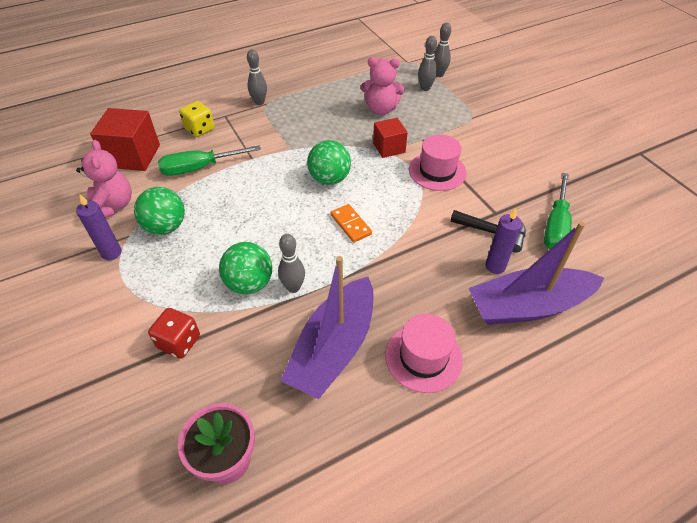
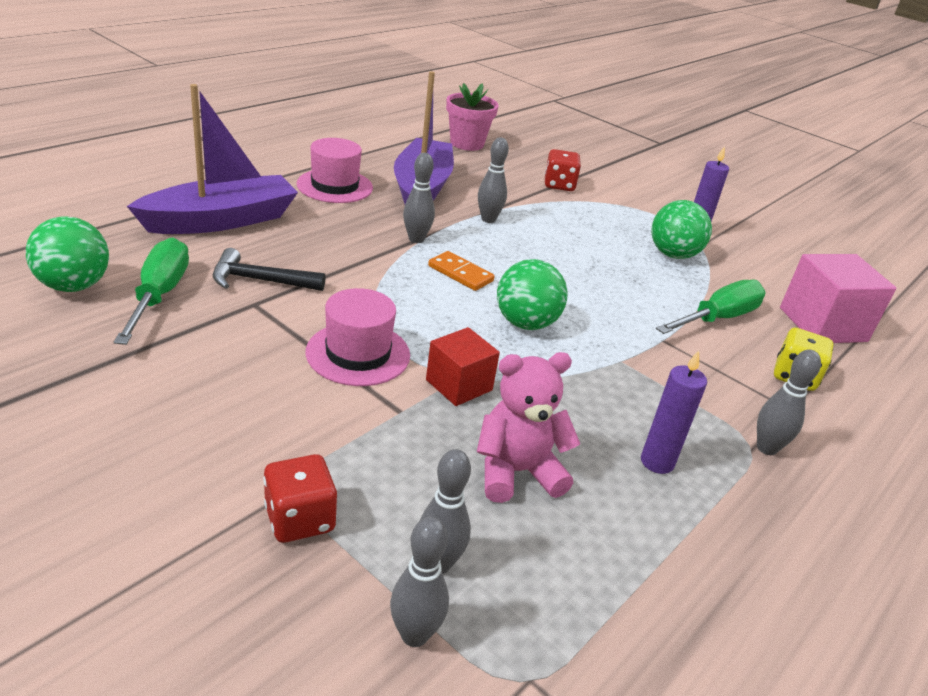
camera: 155 degrees right, 15 degrees down
(113, 206) = (756, 268): pink teddy bear -> none
(133, 156) = (823, 324): red cube -> pink cube
(249, 283) = (535, 219): green ball -> green ball (74, 286)
(369, 266) = (416, 239): none -> grey bowling pin
(473, 106) = (300, 519): none -> red dice
(495, 266) = (259, 248): purple candle -> purple candle (657, 462)

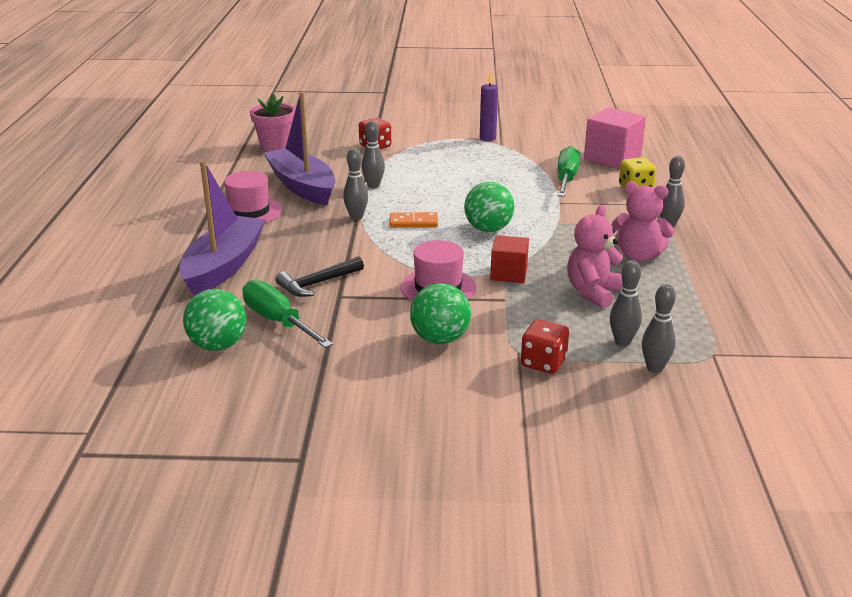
camera: 35 degrees left, 5 degrees down
(657, 462) = (638, 256): purple candle -> pink teddy bear
(673, 255) = (497, 157): green ball -> green ball (440, 339)

